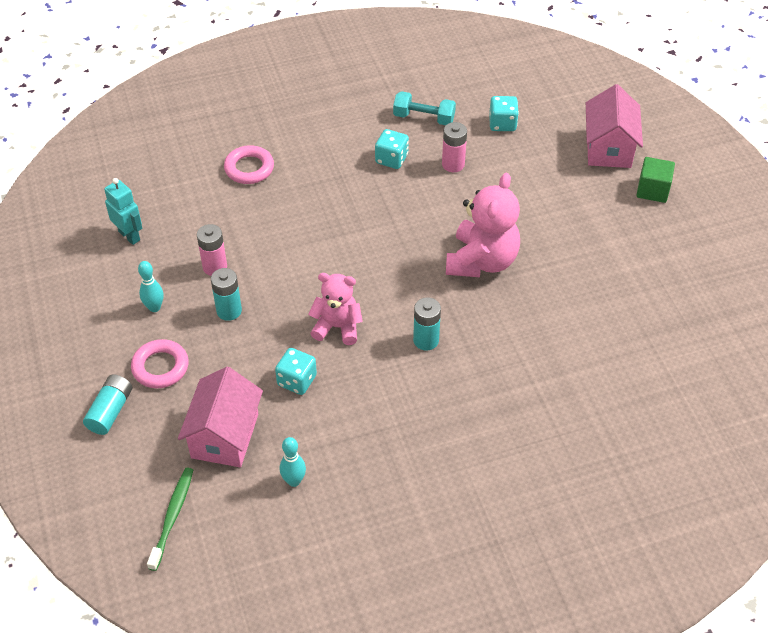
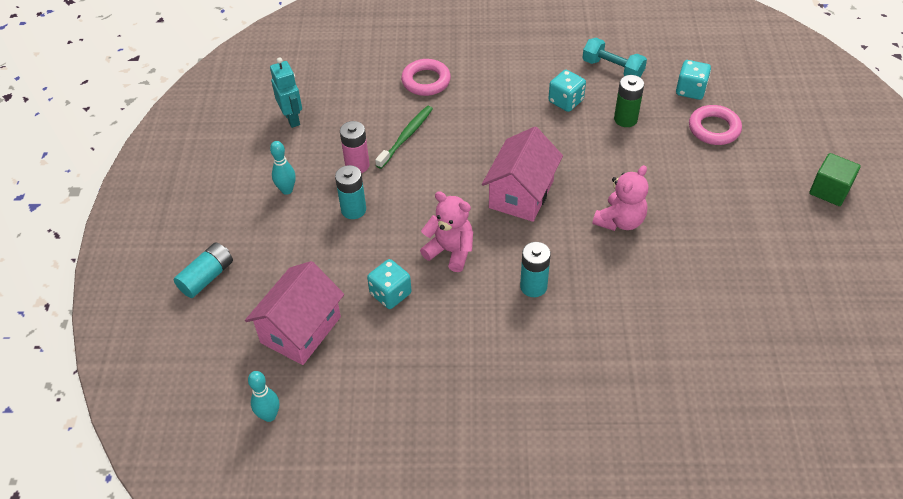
camera: 20 degrees right, 0 degrees up
(160, 367) = (269, 247): pink ring -> pink ring (714, 129)
(172, 517) = (219, 396): green toothbrush -> green toothbrush (406, 136)
(294, 481) = (348, 393): turquoise bowling pin -> turquoise bowling pin (269, 415)
(453, 164) = (625, 119): pink battery -> green battery
(481, 261) = (620, 221): pink teddy bear -> pink teddy bear, size x0.65
(608, 148) = (795, 137): pink house -> pink house (521, 194)

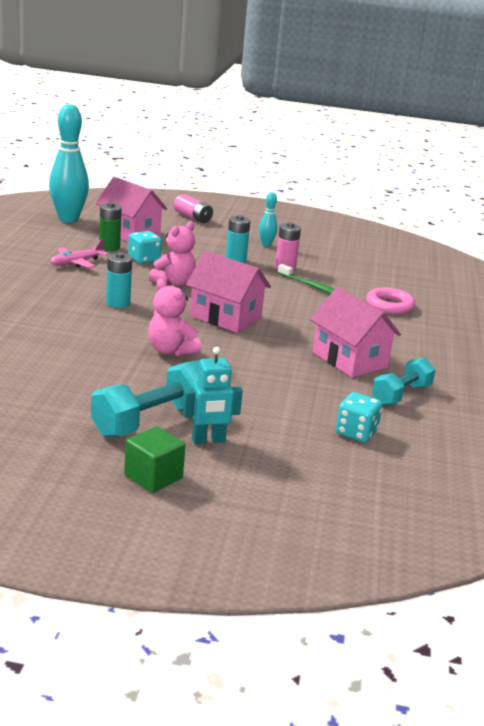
camera: 95 degrees right, 25 degrees down
(207, 277) = (192, 217): turquoise battery -> pink battery
(269, 415) = (68, 219): turquoise bowling pin -> turquoise bowling pin, size x2.12
(292, 118) = (347, 255): turquoise robot -> turquoise robot (208, 440)
(433, 357) = (77, 263): none -> pink plane
(566, 101) = (349, 360): turquoise dice -> pink house
(625, 119) = (314, 384): green battery -> green battery (109, 247)
(714, 129) = (284, 430): pink ring -> none
(754, 207) = (152, 421): none -> turquoise dumbbell

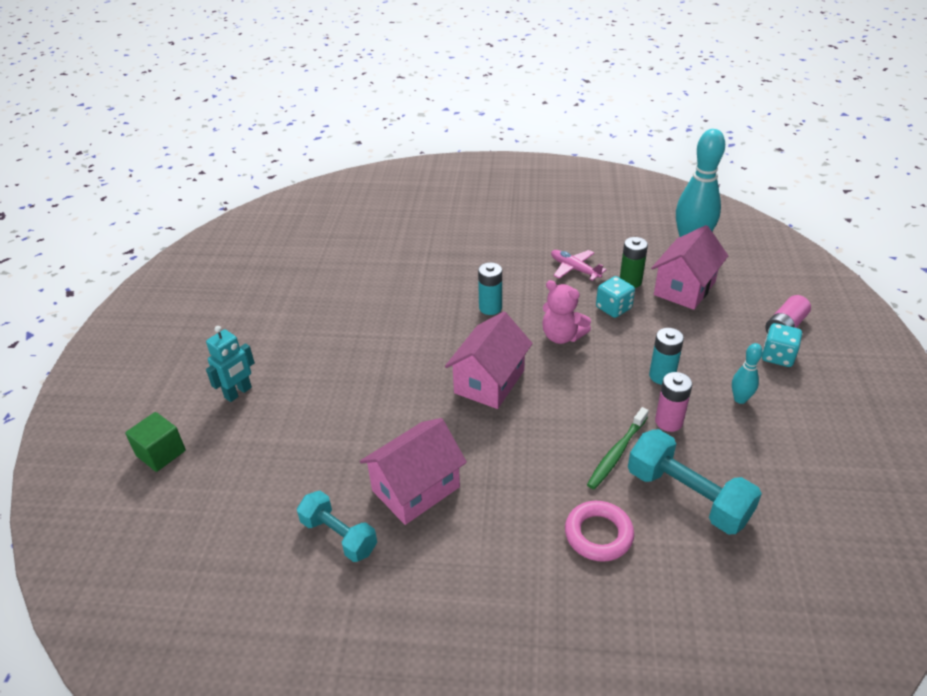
camera: 90 degrees right, 15 degrees up
(152, 421) = (268, 358): turquoise dumbbell -> turquoise dumbbell (687, 496)
(153, 477) = (186, 369): green cube -> green cube (161, 453)
(171, 350) = (399, 353): pink teddy bear -> none
(208, 440) = (238, 393): turquoise robot -> turquoise robot turned 120 degrees counterclockwise
(356, 432) = (254, 493): turquoise dice -> turquoise dice (777, 356)

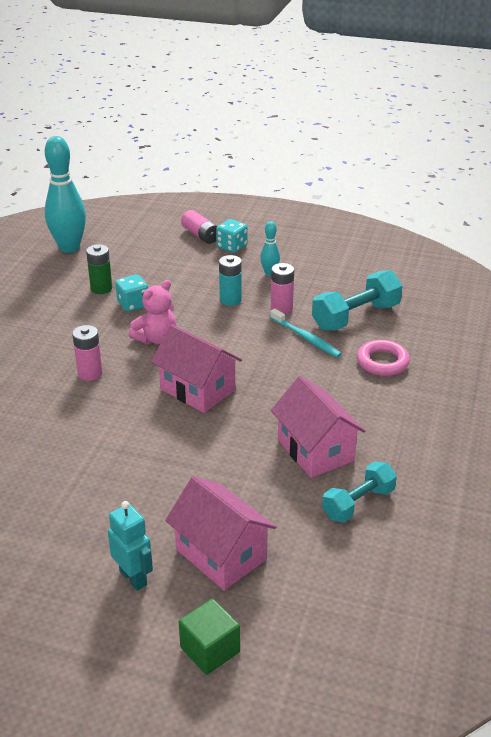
camera: 80 degrees left, 5 degrees down
(490, 308) = (90, 373): turquoise battery -> pink battery
(574, 269) = (62, 314): pink plane -> none
(616, 453) = (306, 338): green toothbrush -> turquoise toothbrush
(684, 288) = (128, 265): pink house -> pink house (221, 554)

